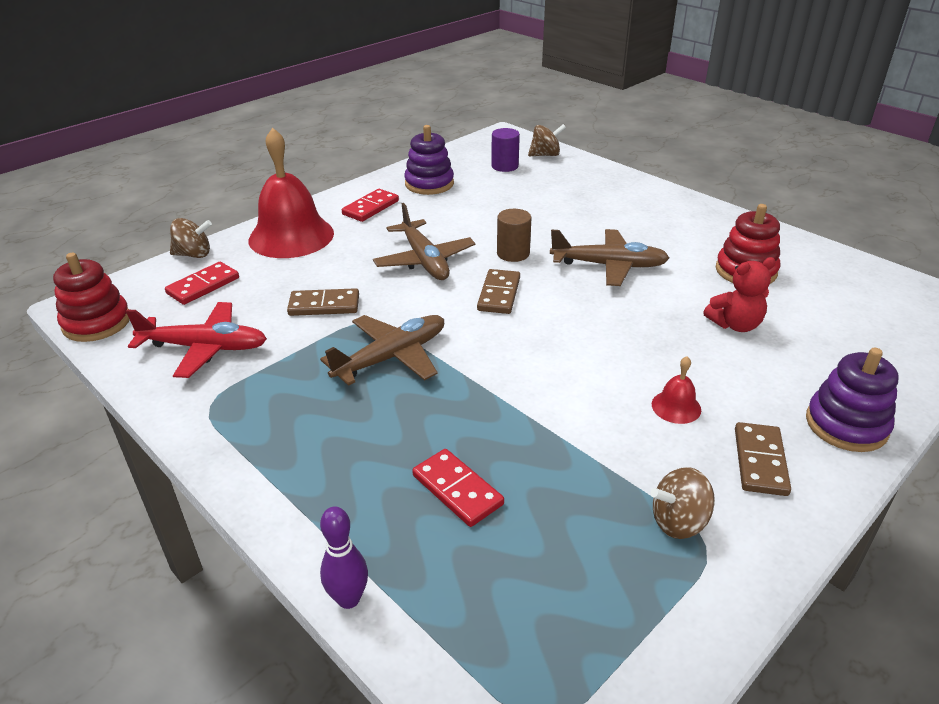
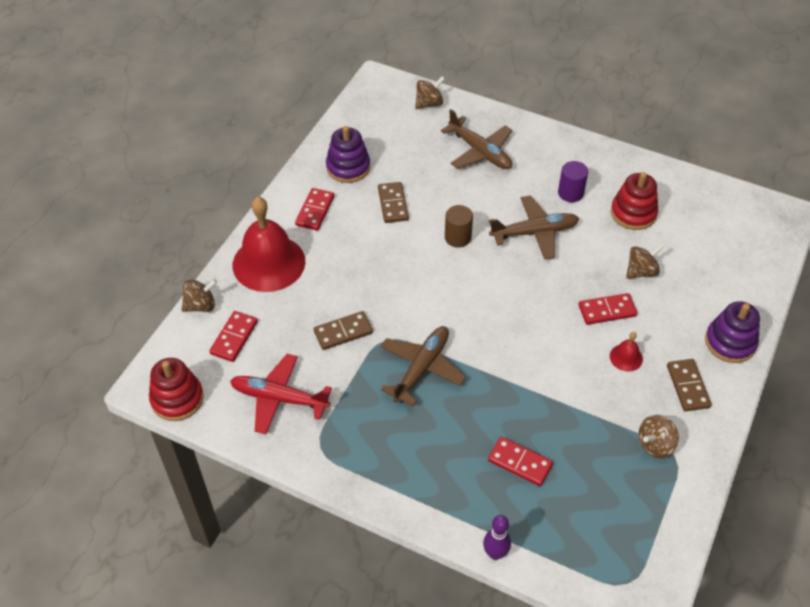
camera: 20 degrees left, 15 degrees up
(204, 347) = (279, 398): red plane -> red plane turned 150 degrees counterclockwise
(424, 260) = (393, 263): brown plane -> brown plane (480, 151)
(499, 294) = (467, 285): brown domino -> brown domino (393, 204)
(504, 166) = (401, 127): purple cylinder -> purple cylinder (570, 193)
(670, 353) = (607, 310): none -> red domino
(735, 325) = (641, 271): red teddy bear -> brown spinning top

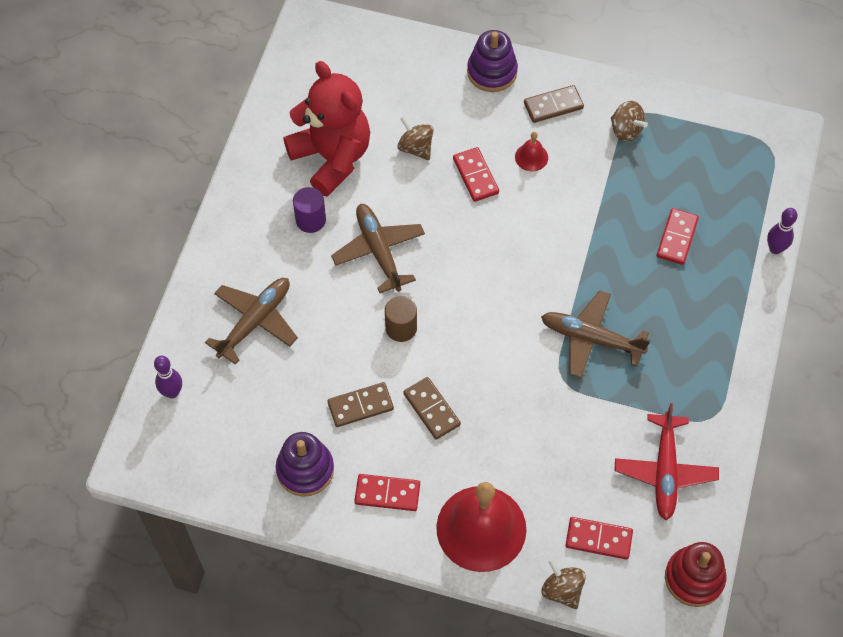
camera: 100 degrees left, 10 degrees up
(343, 332) = (563, 424): brown domino -> brown domino (431, 409)
(429, 103) = (172, 392): brown spinning top -> purple bowling pin
(633, 213) = (332, 158): red stacking toy -> red teddy bear

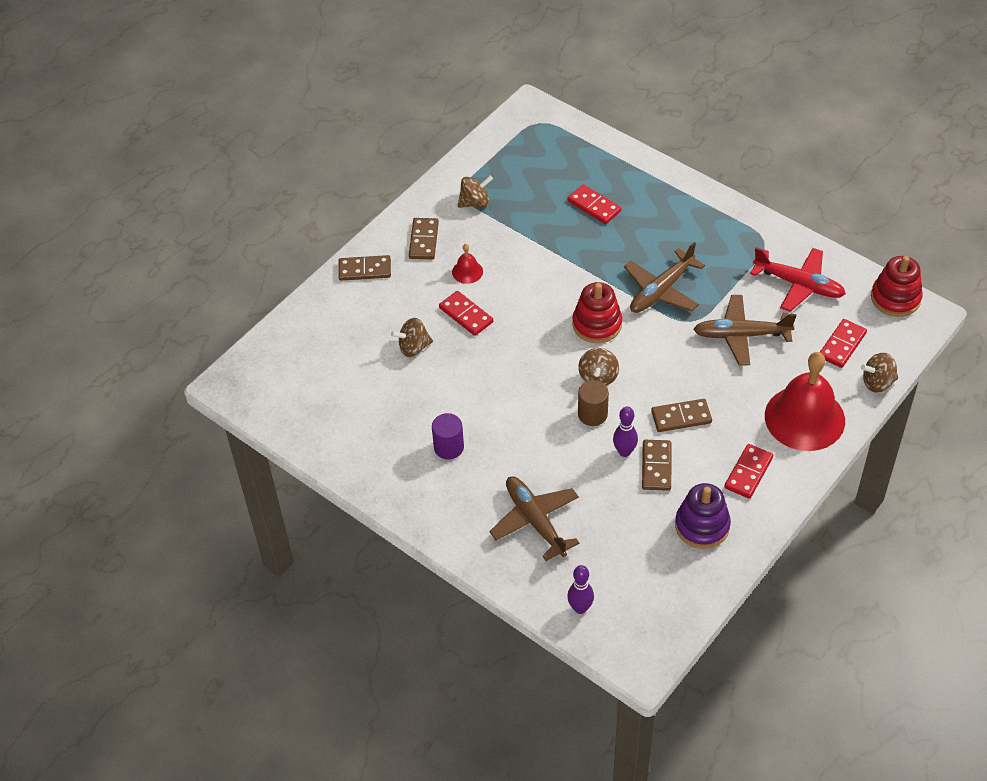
camera: 65 degrees left, 10 degrees down
(332, 158) = (390, 412): red teddy bear -> none
(379, 251) = (507, 406): brown plane -> brown plane (741, 335)
(450, 317) = (598, 377): none -> brown spinning top
(475, 176) = (466, 315): red domino -> red domino turned 45 degrees clockwise
(492, 72) = (365, 270): purple stacking toy -> brown domino
(517, 294) = (597, 324): none -> red stacking toy
(775, 249) = (633, 152): purple bowling pin -> purple bowling pin (624, 452)

